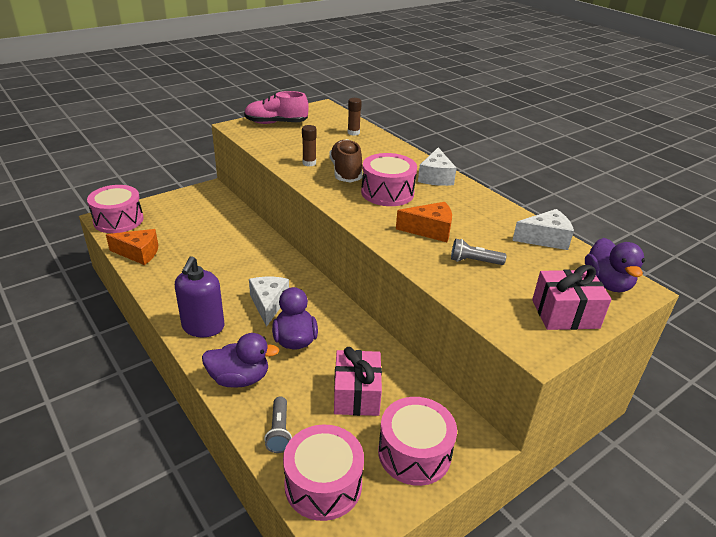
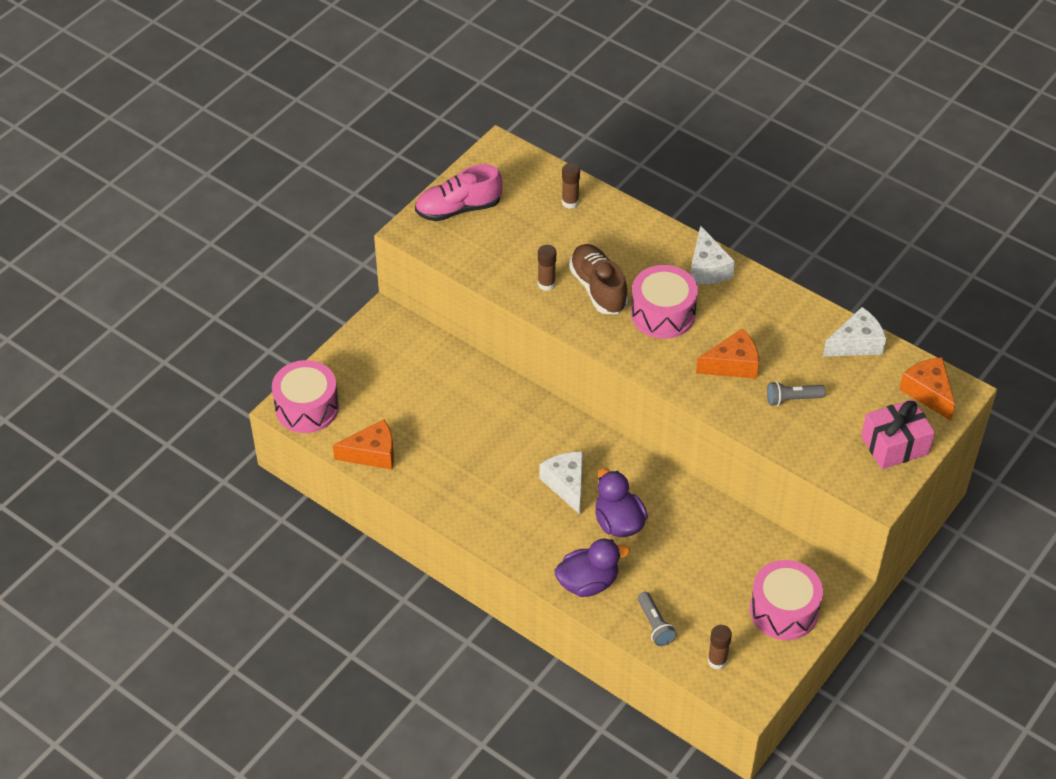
camera: 15 degrees left, 15 degrees up
(203, 327) = (514, 534): purple soap dispenser -> none
(323, 484) = (717, 661): pink drum -> brown glue stick
(356, 395) = (708, 567): pink gift -> none
(607, 283) = (928, 392): purple duck -> orange cheese

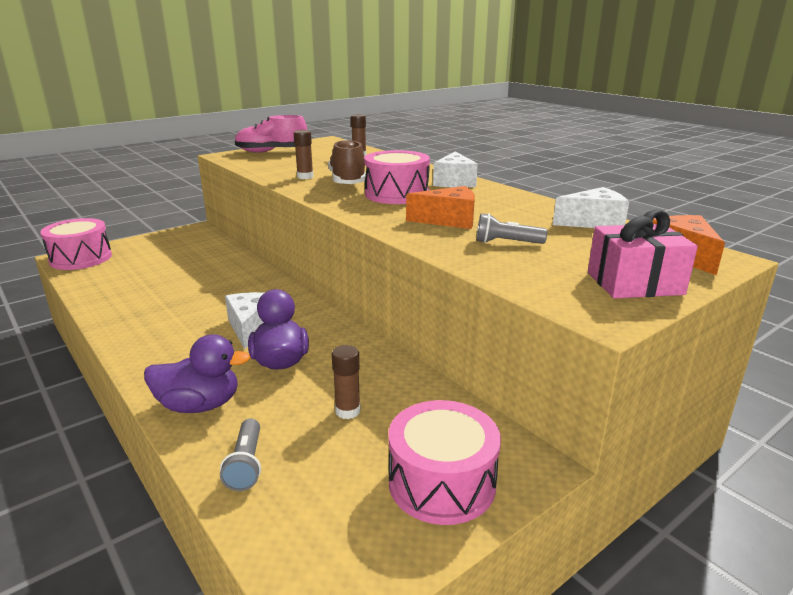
camera: 15 degrees right, 25 degrees down
(372, 454) = (97, 286): orange cheese -> none
(717, 661) = (304, 530): brown glue stick -> brown glue stick (348, 411)

